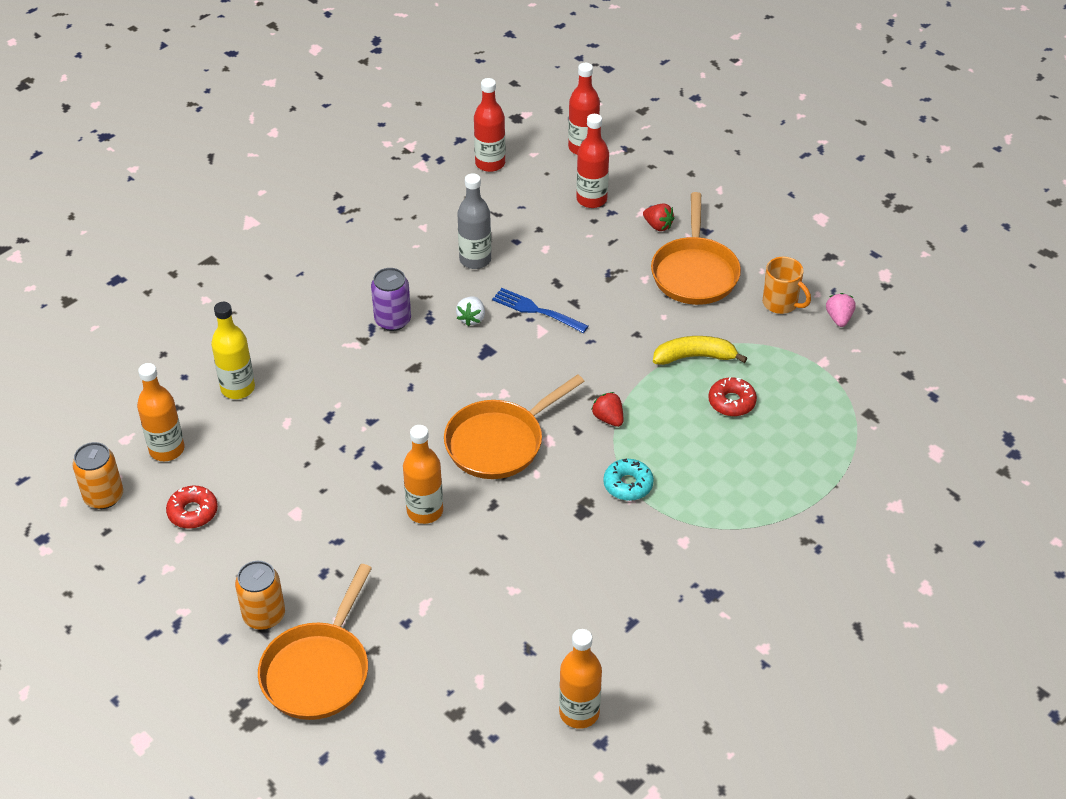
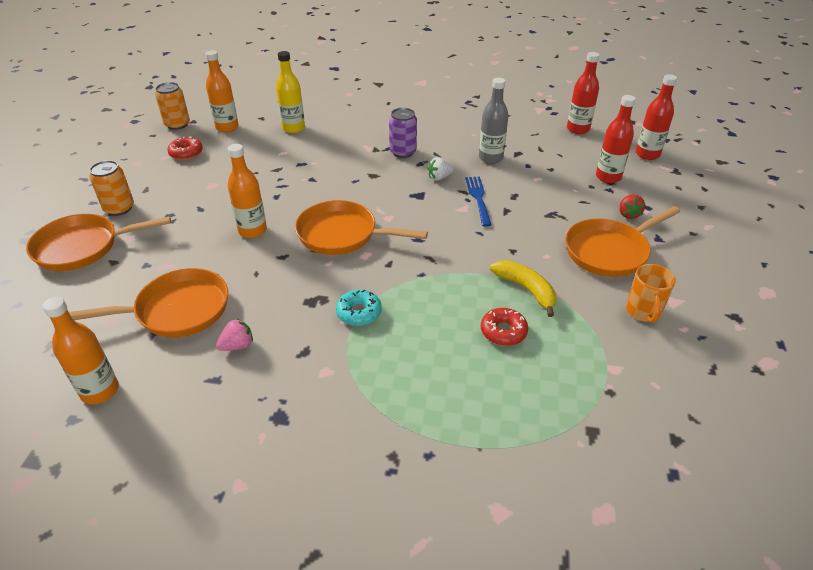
camera: 55 degrees right, 5 degrees down
(508, 619) = (177, 310): none -> orange pan
(608, 418) = (415, 273): red strawberry -> none
(839, 318) = (676, 355): pink strawberry -> pink strawberry (238, 345)

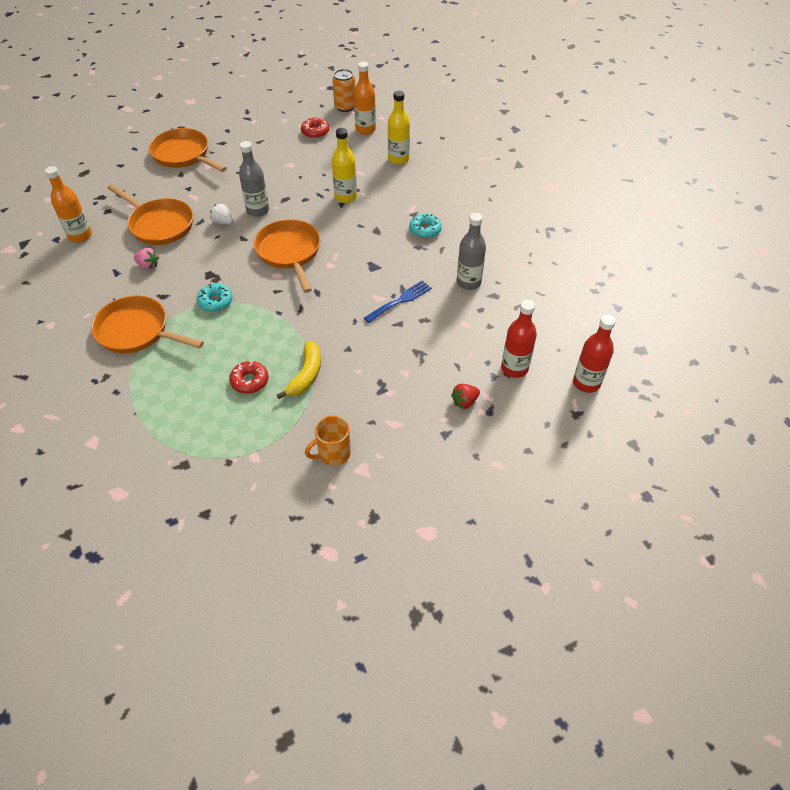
camera: 55 degrees right, 10 degrees up
(119, 208) = (231, 144): orange can -> none
(252, 230) = (258, 210): orange bottle -> grey bottle
(305, 173) = (345, 197): none -> yellow bottle
(403, 152) = (425, 230): purple can -> turquoise donut
(439, 177) = (408, 266): white strawberry -> white strawberry (223, 222)
(578, 129) = (581, 318): red bottle -> none
(609, 251) = (397, 407): orange pan -> orange pan (137, 331)

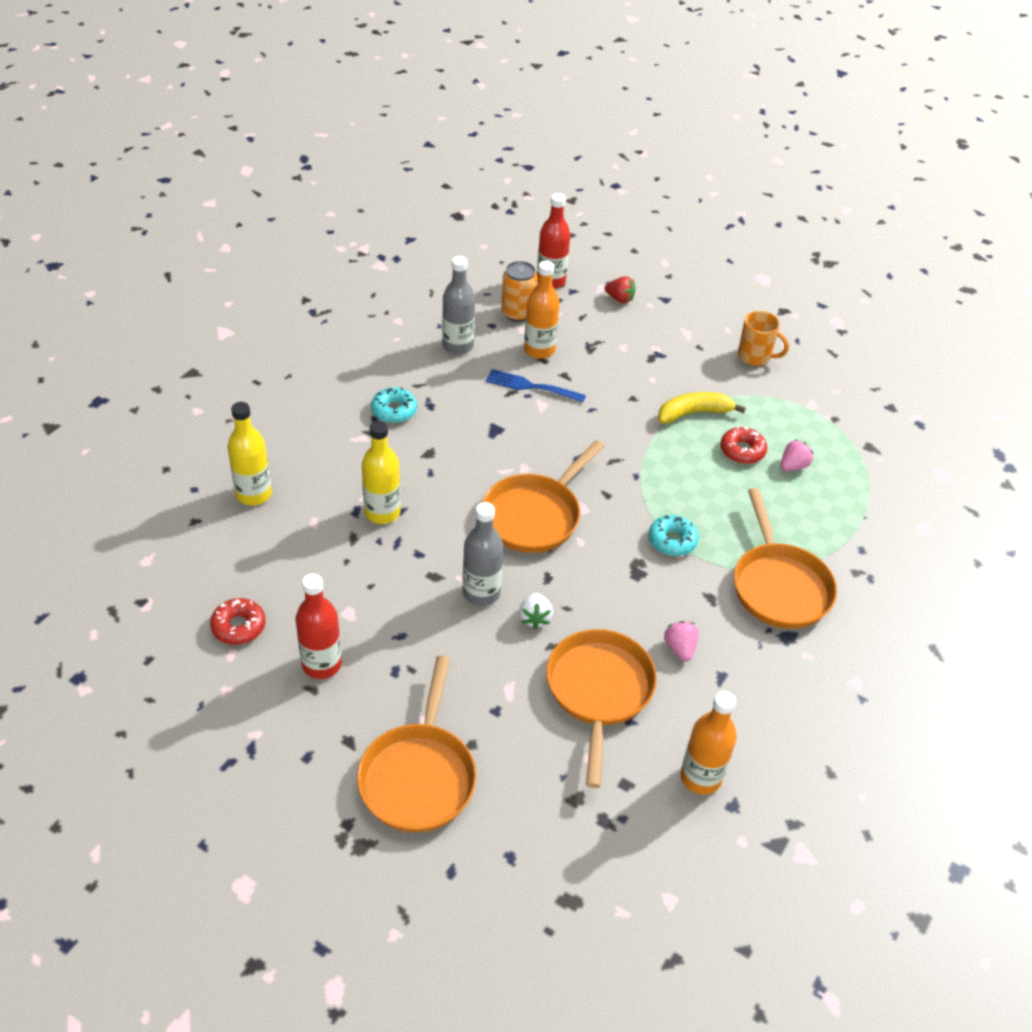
camera: 125 degrees left, 5 degrees down
(211, 401) = (793, 466): none -> pink strawberry
(345, 107) = (137, 623): orange can -> orange can (518, 313)
(365, 129) = (194, 565): orange bottle -> orange bottle (539, 350)
(586, 383) = (528, 237): red bottle -> red bottle (322, 664)

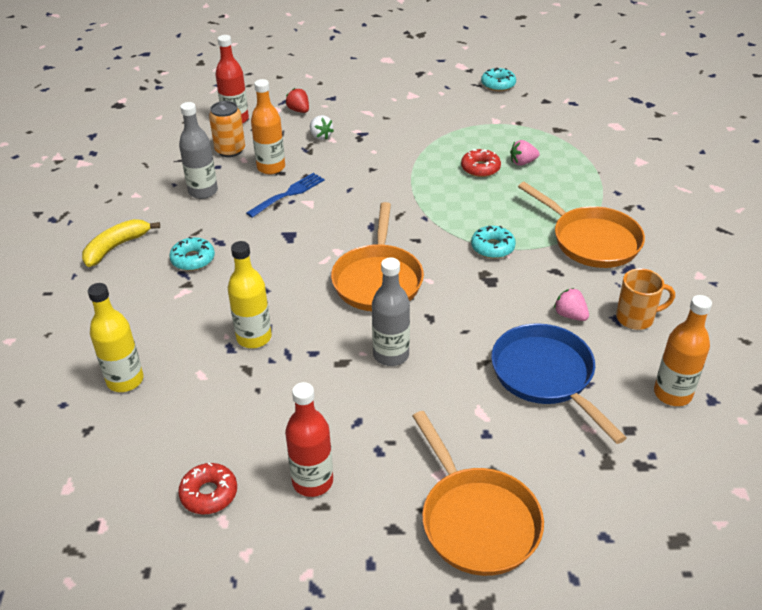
camera: 30 degrees left, 5 degrees down
(531, 386) = (288, 194): blue fork -> blue fork turned 150 degrees clockwise
(535, 618) = (449, 351): white strawberry -> white strawberry (320, 136)
(599, 691) = (546, 376): orange pan -> blue pan
(620, 299) = (299, 110): red strawberry -> red strawberry turned 120 degrees counterclockwise
(694, 413) = (424, 159): yellow banana -> yellow banana (116, 247)
(755, 356) = (429, 107): orange mug -> orange mug (636, 318)
(793, 466) = (522, 162): pink strawberry -> pink strawberry turned 120 degrees counterclockwise
(856, 363) = (498, 84): none -> turquoise donut

